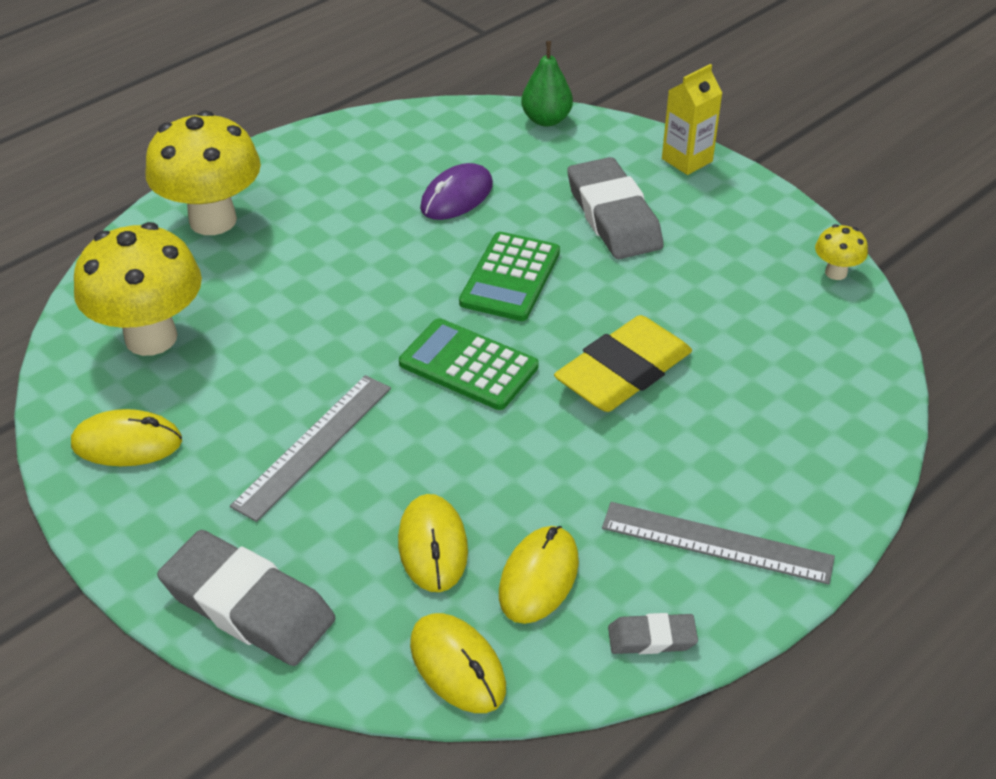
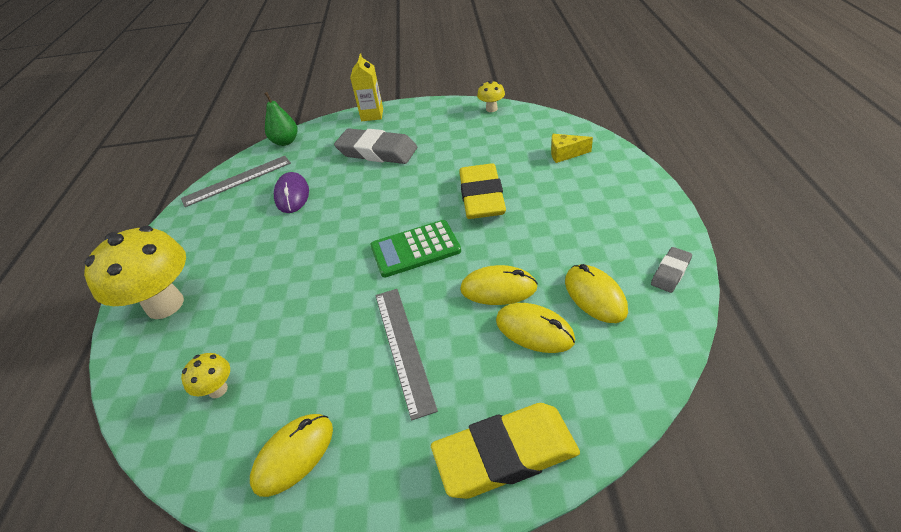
camera: 45 degrees left, 0 degrees up
(151, 337) = (218, 389): yellow mushroom -> yellow mushroom, size x0.45
(248, 605) = (505, 454): grey eraser -> yellow eraser
(457, 666) = (636, 365): yellow mouse -> yellow mouse (498, 288)
(510, 277) = (373, 204): green calculator -> none
(717, 542) = (623, 219): grey ruler -> grey ruler (237, 180)
(807, 411) = (565, 154): none -> yellow cheese

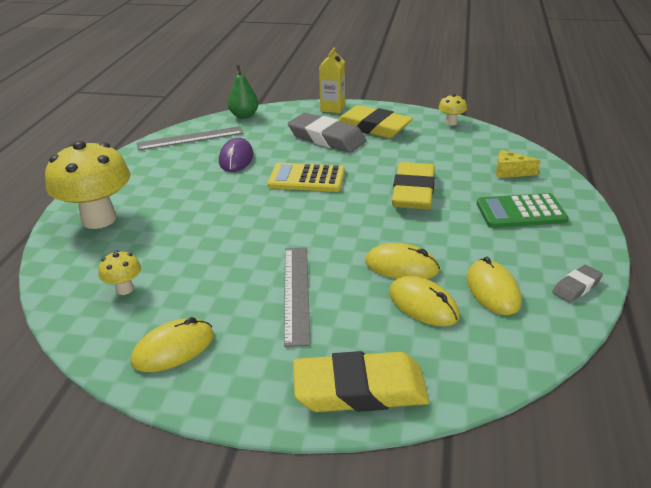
camera: 10 degrees right, 10 degrees down
(371, 204) = (306, 178): none -> yellow calculator
(415, 249) = (335, 221): green calculator -> green calculator (520, 212)
(418, 129) = (373, 127): none -> yellow eraser

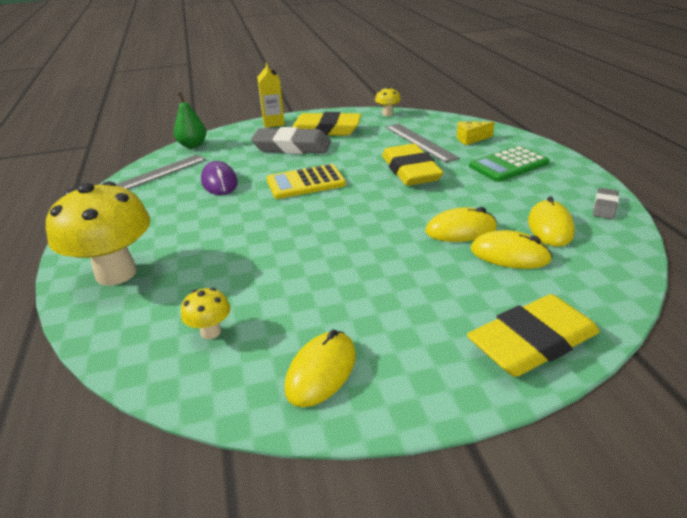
camera: 25 degrees left, 0 degrees up
(296, 293) = (392, 279): grey ruler -> grey ruler (420, 142)
(492, 290) = (550, 227): yellow mouse -> yellow mouse turned 45 degrees clockwise

